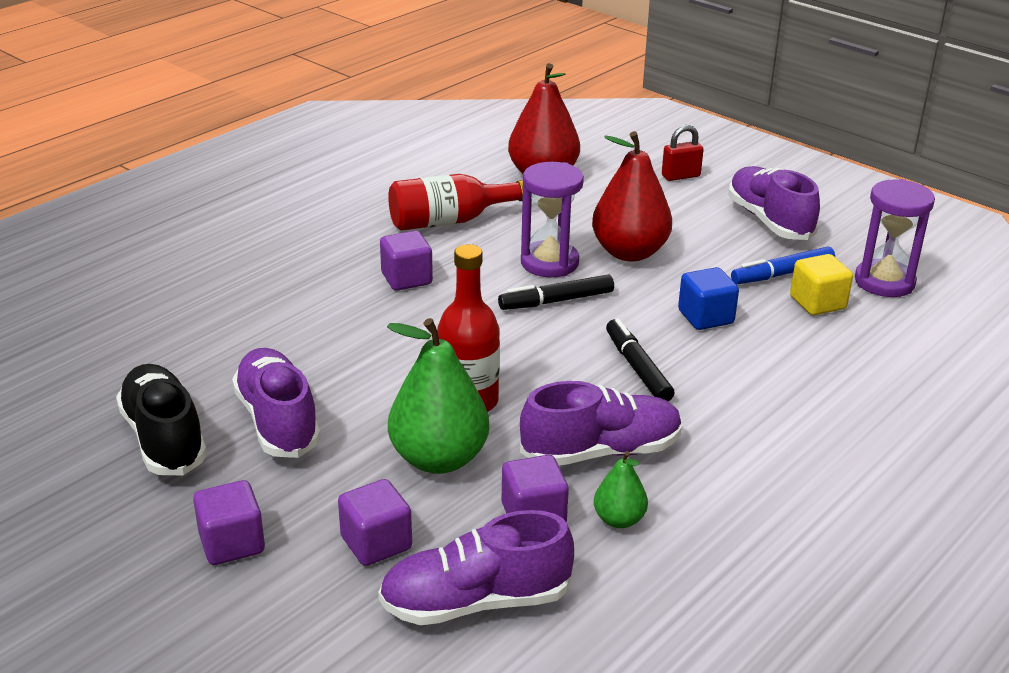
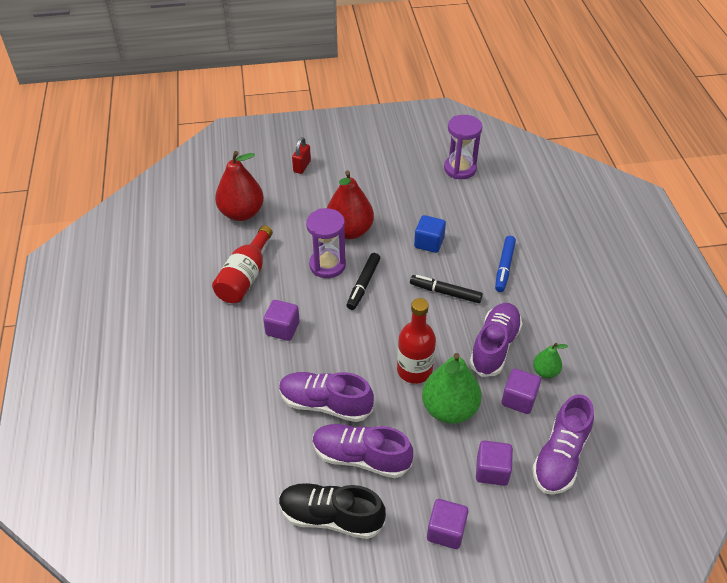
camera: 50 degrees left, 15 degrees up
(769, 221) = (375, 167): purple shoe -> purple shoe (325, 404)
(782, 274) = (421, 194): blue marker -> blue marker (504, 267)
(817, 303) = (454, 200): yellow cube -> none

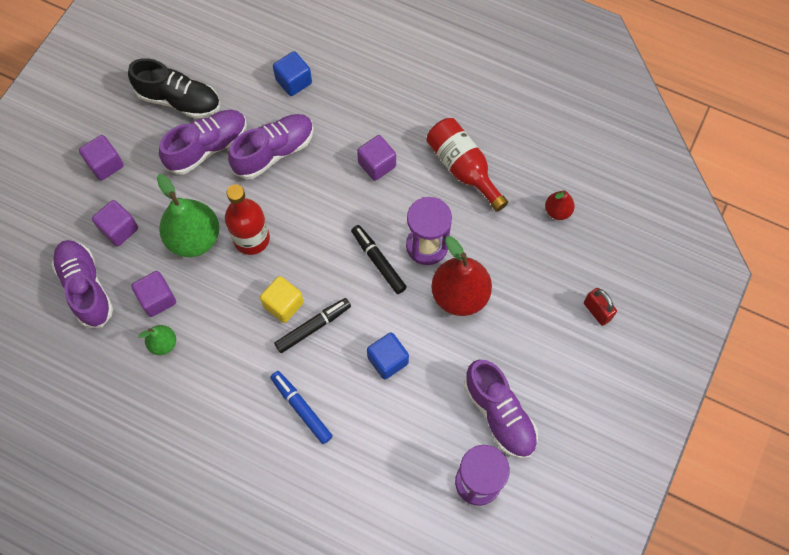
camera: 125 degrees right, 20 degrees up
(241, 213) = (557, 211): red pear -> red pear, size x0.51
(242, 434) = (293, 81): none -> blue cube
(331, 517) = (179, 100): black shoe -> black shoe turned 60 degrees clockwise
(446, 319) = (283, 304): none -> yellow cube
(494, 346) = (221, 322): purple shoe -> purple shoe (499, 414)

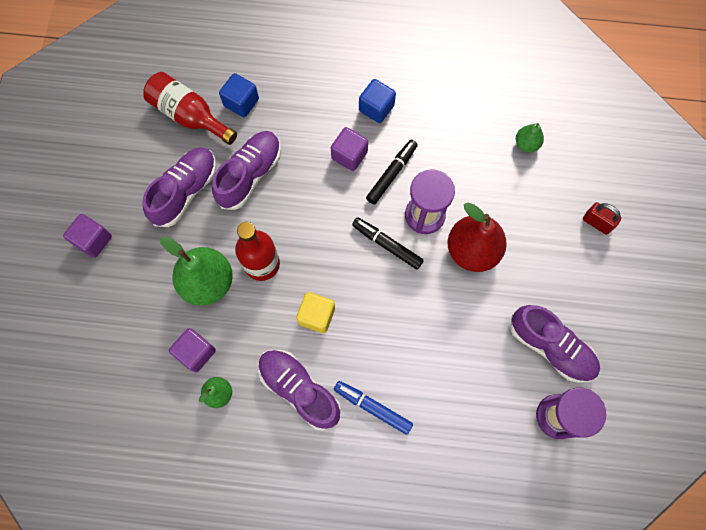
camera: 20 degrees left, 5 degrees up
(86, 288) = (122, 366): purple shoe -> purple shoe (299, 390)
(119, 229) = (132, 298): purple cube -> none
(179, 100) = (140, 155): black shoe -> none
(313, 327) = (352, 327): black marker -> black marker (391, 174)
(388, 360) = (432, 333): blue cube -> blue cube (376, 108)
(463, 168) = (428, 133): red bottle -> red bottle (189, 115)
(557, 211) = (526, 144): red pear -> green pear

